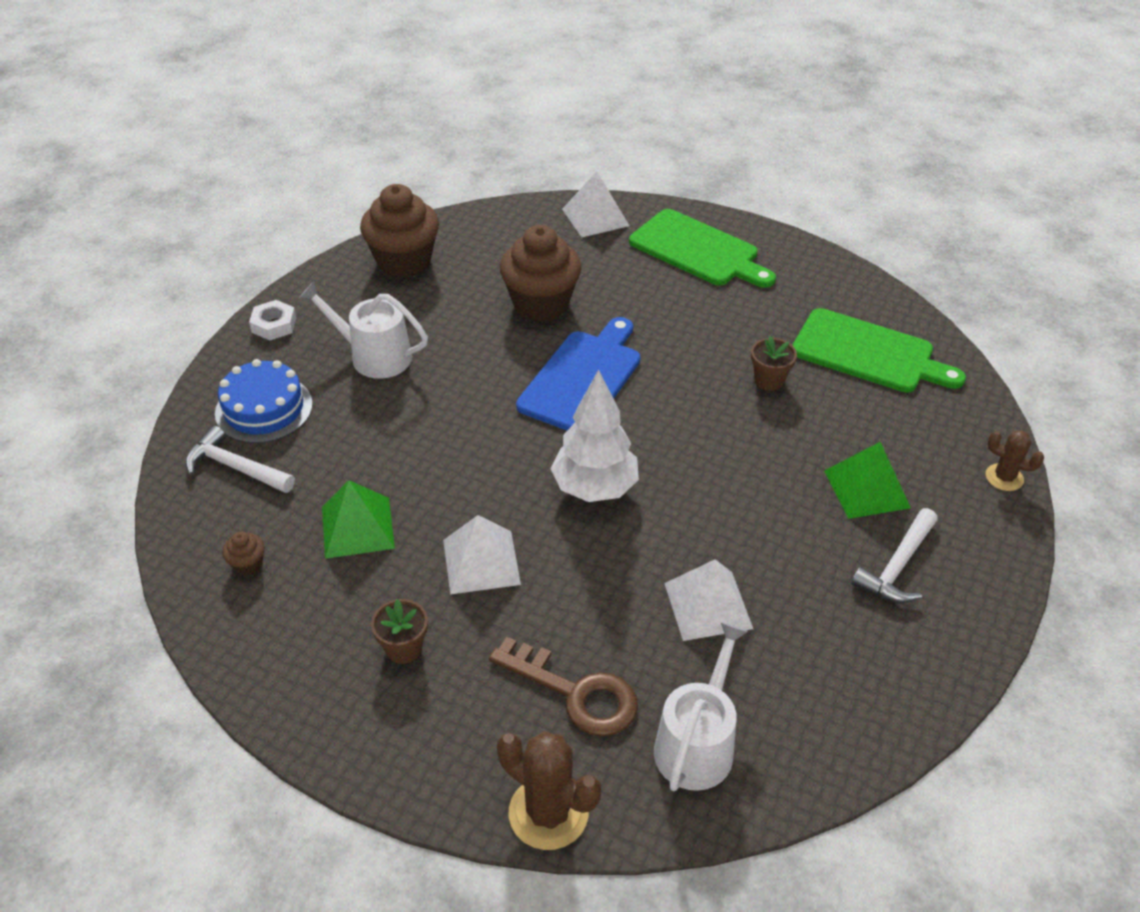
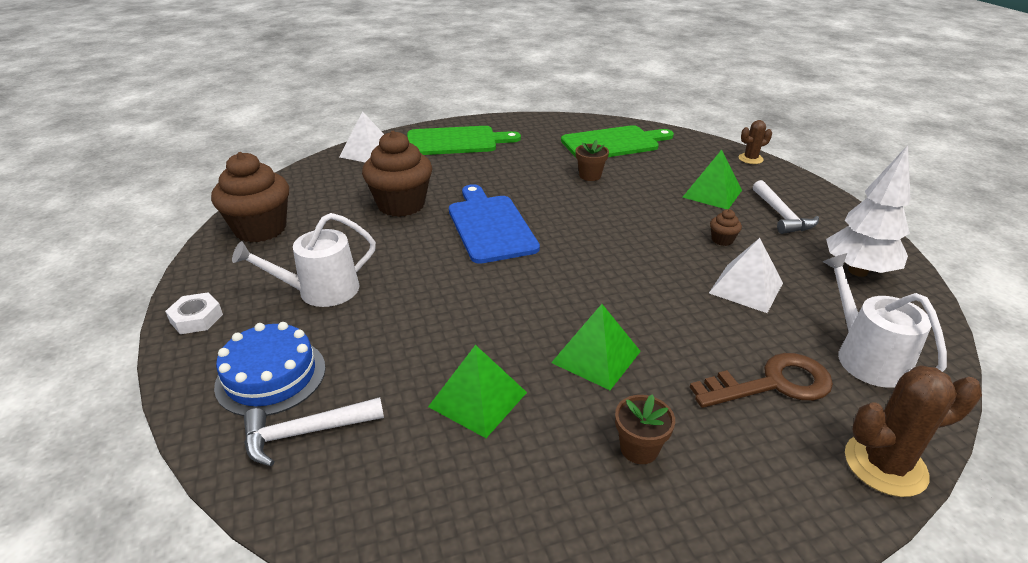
camera: 45 degrees left, 10 degrees down
(248, 565) = (428, 494): brown cupcake -> brown cupcake (722, 240)
(481, 562) = (596, 357): white pyramid -> green pyramid
(594, 488) = (591, 273): white tree -> white tree (857, 271)

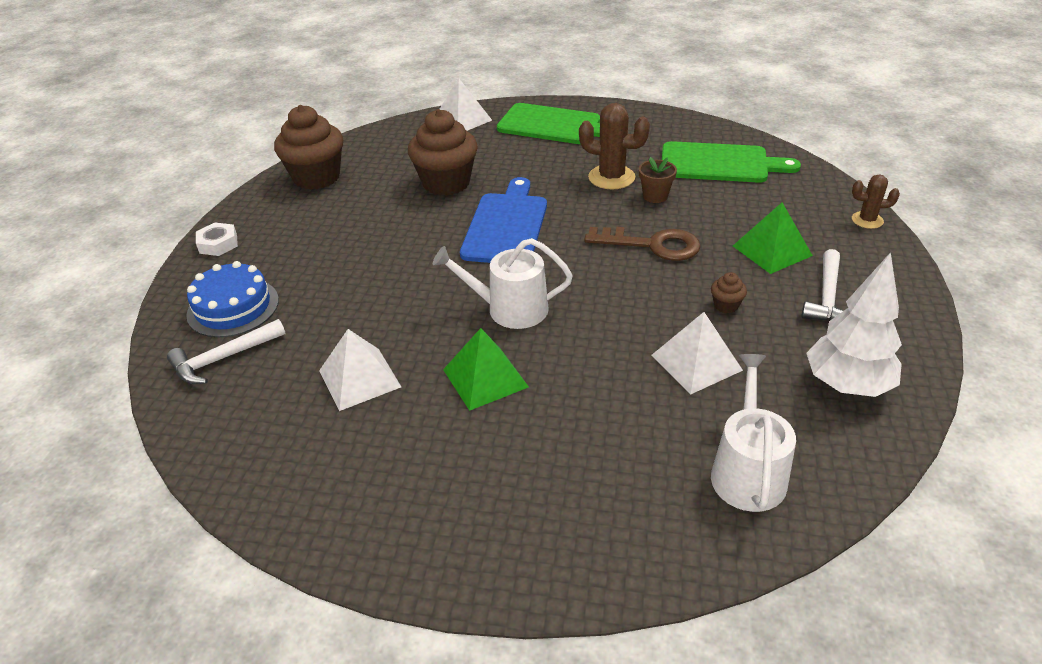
camera: 30 degrees right, 5 degrees up
(305, 433) = (223, 359): white hammer -> white hammer turned 45 degrees counterclockwise
(320, 291) = (319, 247): white watering can -> white watering can (509, 309)
(478, 399) = (359, 378): green pyramid -> white pyramid
(639, 448) = (446, 466): brown flower pot -> none
(773, 384) = (621, 460): brown key -> brown key (653, 245)
(885, 465) = (648, 568): brown cactus -> brown cactus (611, 177)

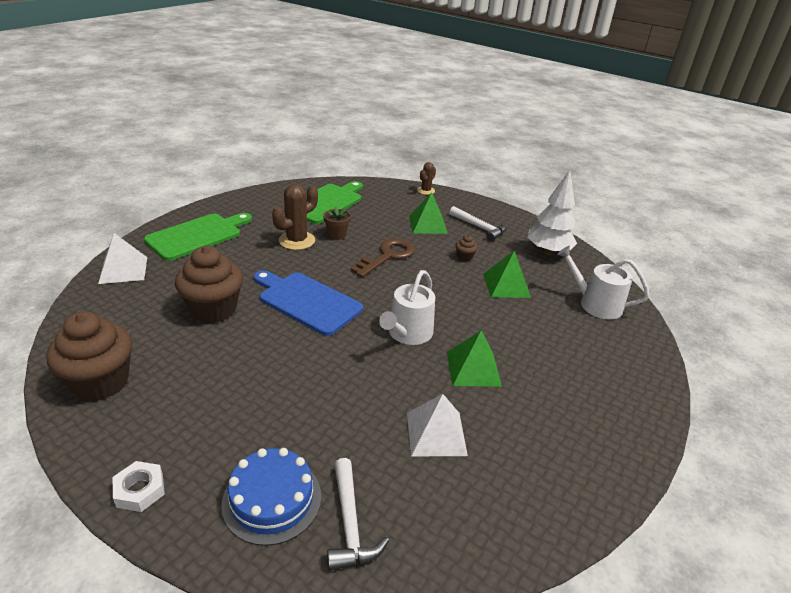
camera: 70 degrees left, 5 degrees down
(696, 362) = (506, 285): white pyramid -> green pyramid

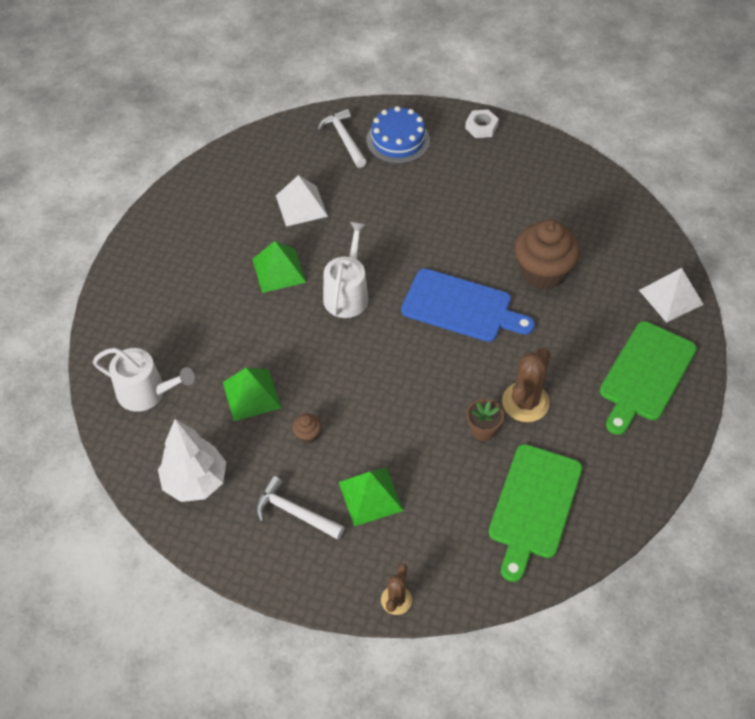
camera: 170 degrees right, 20 degrees up
(101, 382) = (572, 183): brown cupcake -> none
(388, 256) = (403, 406): brown key -> none

